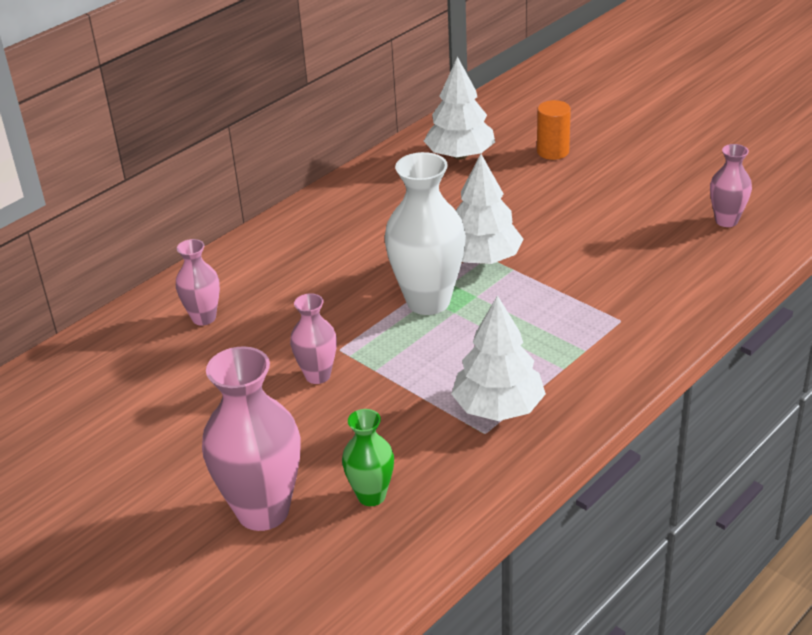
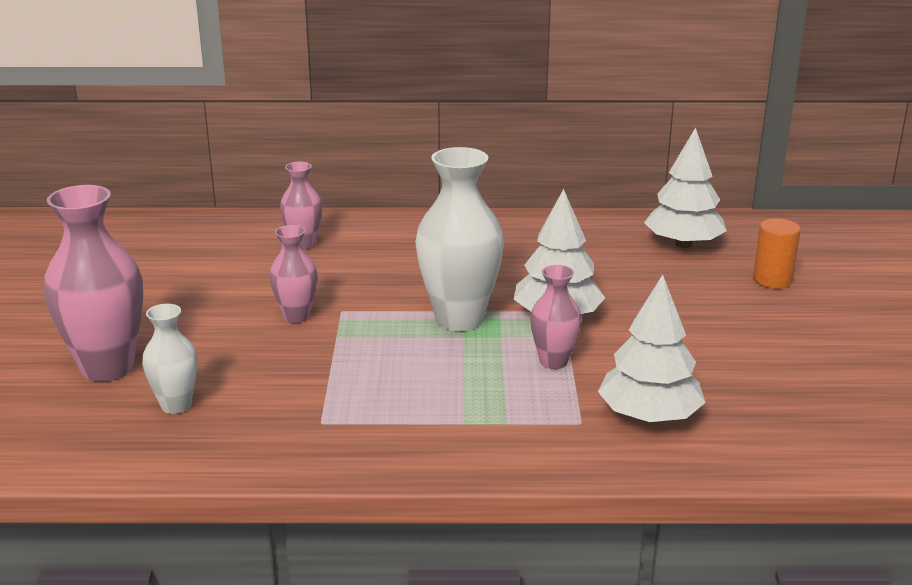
camera: 45 degrees right, 10 degrees down
(371, 496) = (176, 405): green vase -> white vase
(498, 408) = (363, 414): white tree -> white tree (649, 416)
(726, 221) = (841, 414): pink vase -> pink vase (553, 361)

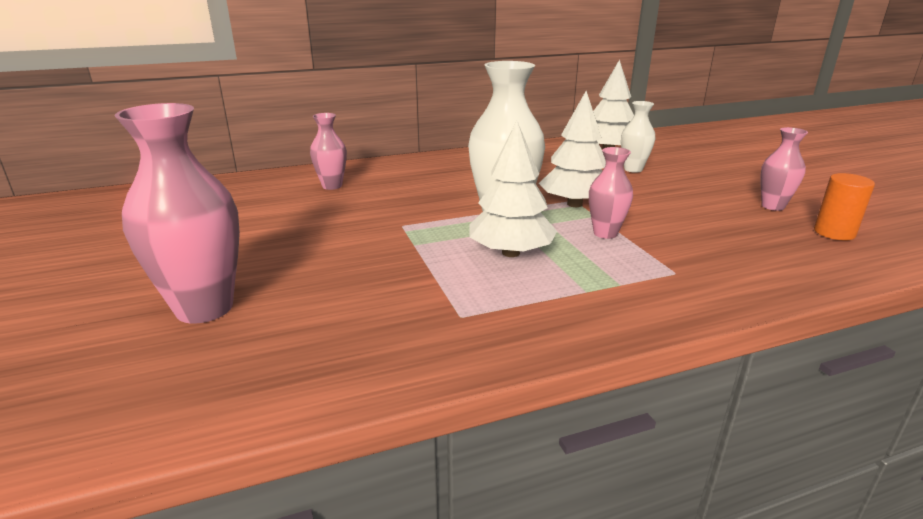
camera: 20 degrees left, 0 degrees up
(176, 405) = (302, 329): white vase -> white vase (633, 169)
(296, 316) = (366, 235): pink vase -> pink vase (773, 206)
(649, 416) = (718, 258): white tree -> white tree (511, 253)
(772, 280) = (686, 163): orange cylinder -> orange cylinder (834, 233)

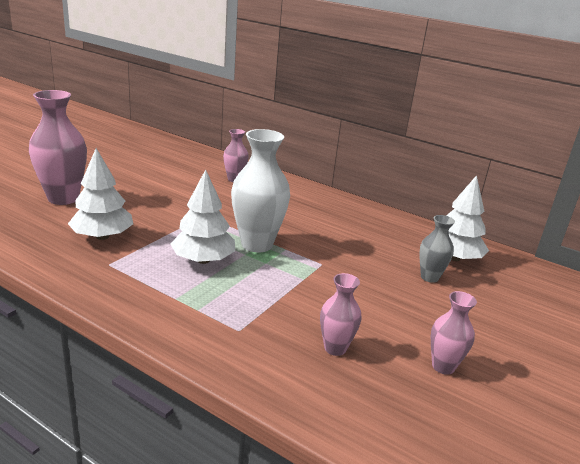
camera: 50 degrees right, 0 degrees up
(574, 204) = (313, 266): white tree -> white tree (102, 236)
(605, 233) = (275, 289): pink vase -> pink vase (335, 348)
(633, 169) = (429, 277): white vase -> grey vase
(834, 233) = (421, 411): orange cylinder -> none

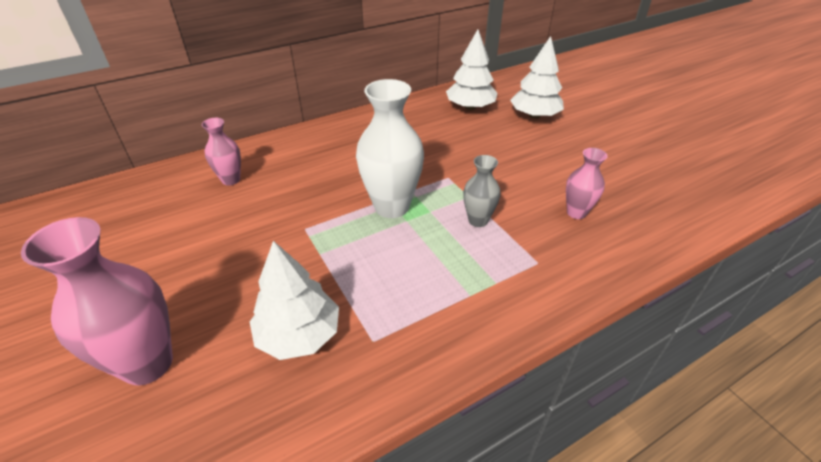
camera: 60 degrees left, 15 degrees up
(203, 260) = (404, 254): white tree -> white tree (534, 116)
(429, 277) = (493, 129): grey vase -> grey vase (478, 220)
(443, 366) = (607, 168): pink vase -> none

